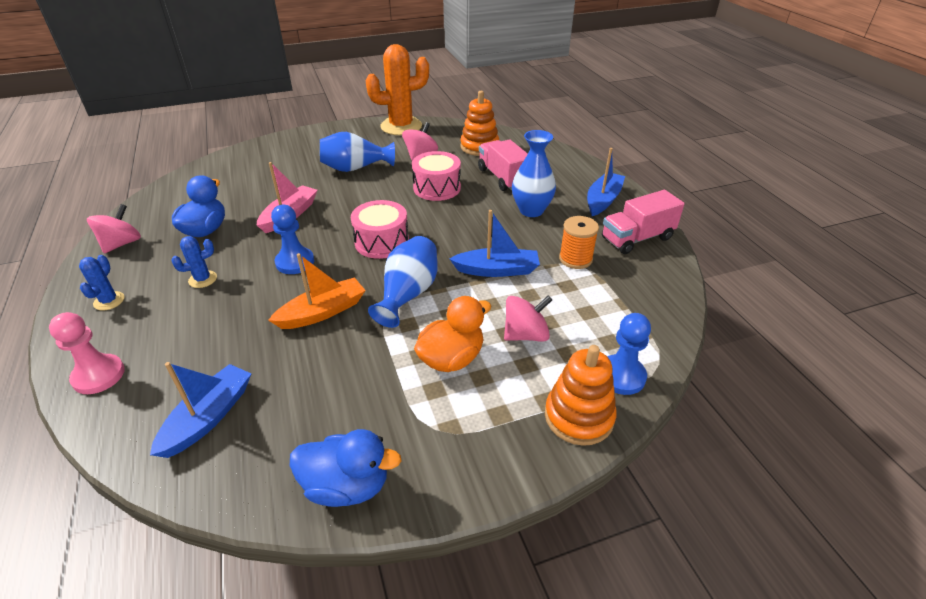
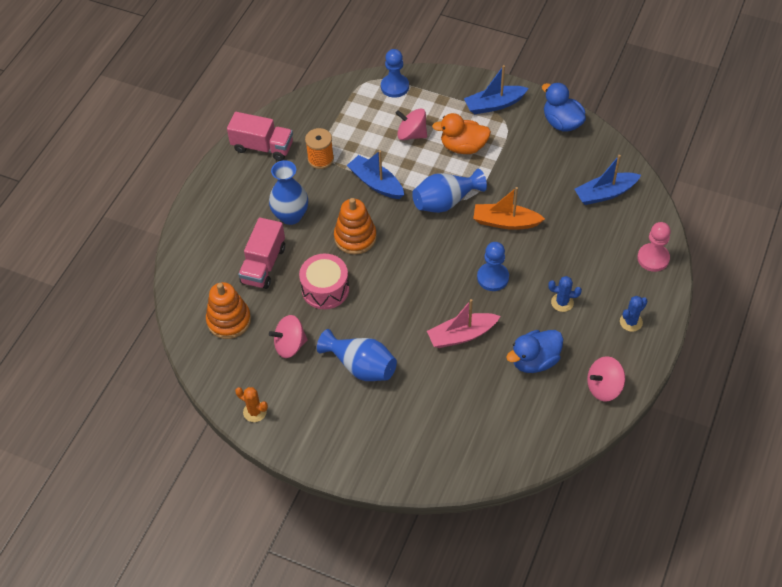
camera: 135 degrees left, 15 degrees up
(381, 242) = (421, 257): pink drum -> none
(401, 126) = (255, 412): orange cactus -> orange cactus, size x0.45
(578, 417) = (437, 85): orange stacking toy -> orange stacking toy (355, 237)
(603, 200) = (231, 190): blue boat -> blue boat (494, 105)

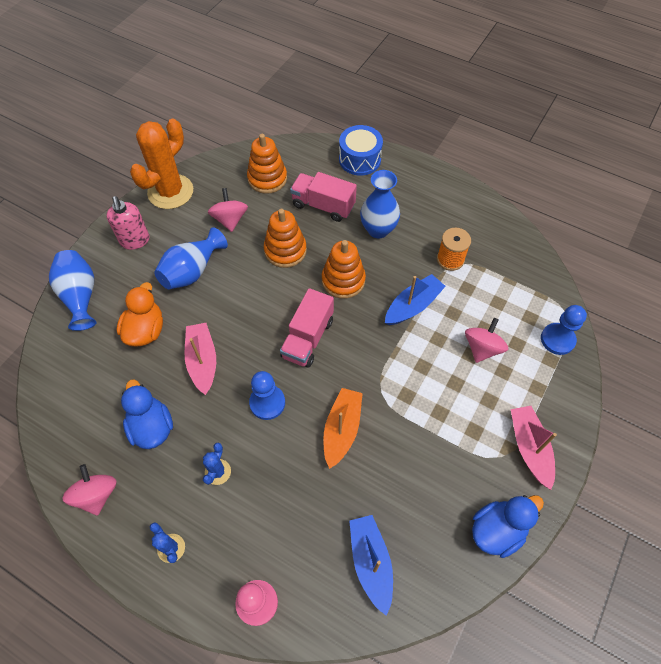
camera: 95 degrees right, 5 degrees up
(196, 240) = (359, 159): none -> blue drum
(255, 412) = (170, 192): orange cactus -> orange cactus, size x2.24
(262, 147) = (469, 212): pink truck -> pink truck (307, 338)
(325, 289) = (285, 250): pink drum -> orange stacking toy
(328, 430) = (135, 241): none -> pink soap dispenser
(445, 202) = (379, 370): blue vase -> blue vase (80, 296)
(463, 147) = (460, 400): orange duck -> orange duck (145, 330)
(494, 105) = (529, 448): blue boat -> pink boat

